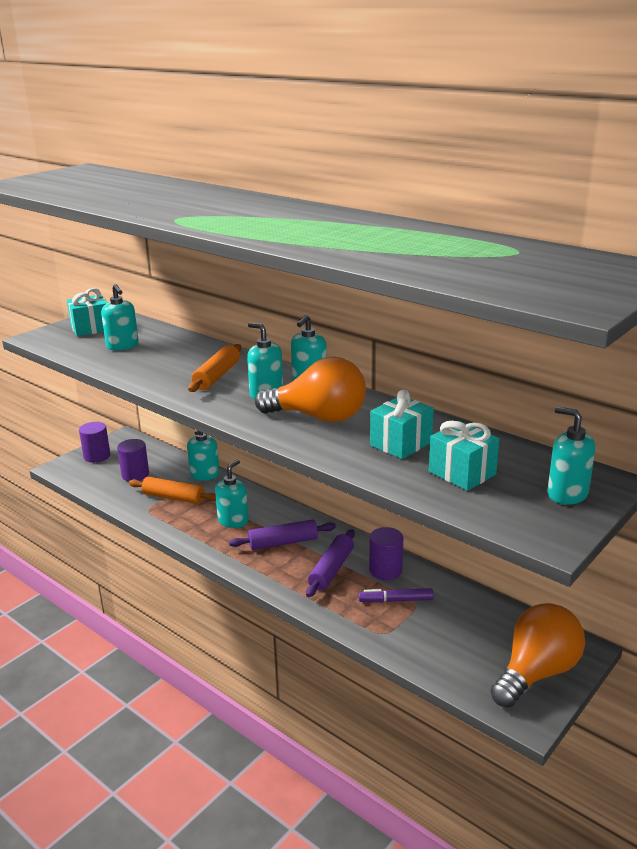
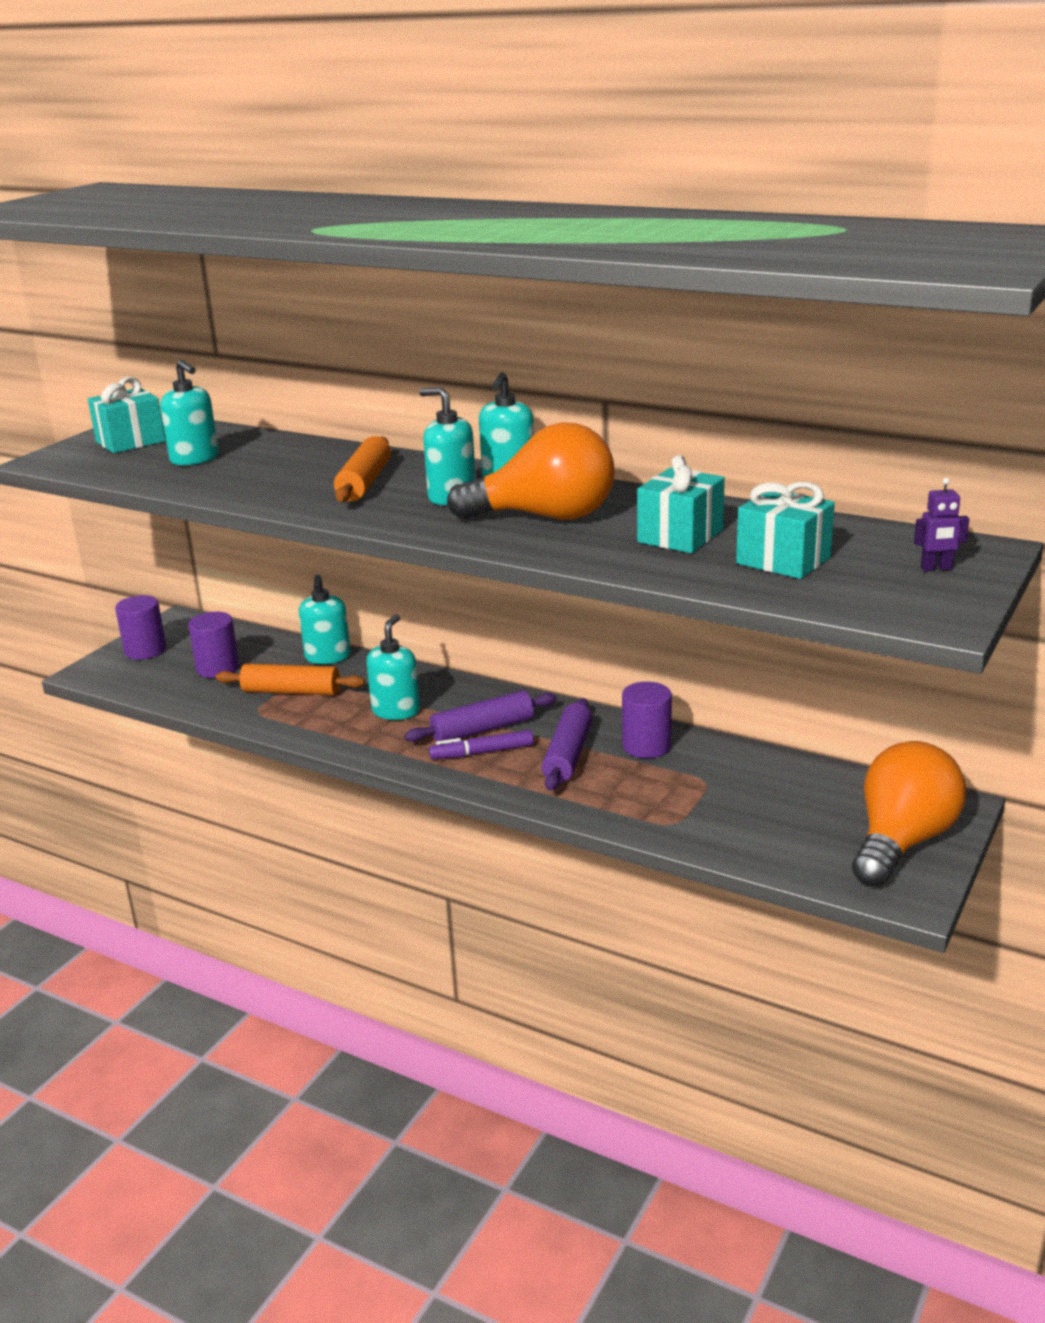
camera: 10 degrees left, 0 degrees up
(396, 600) = (675, 781): purple marker -> purple marker (482, 753)
(567, 494) = (936, 568): turquoise soap dispenser -> purple robot

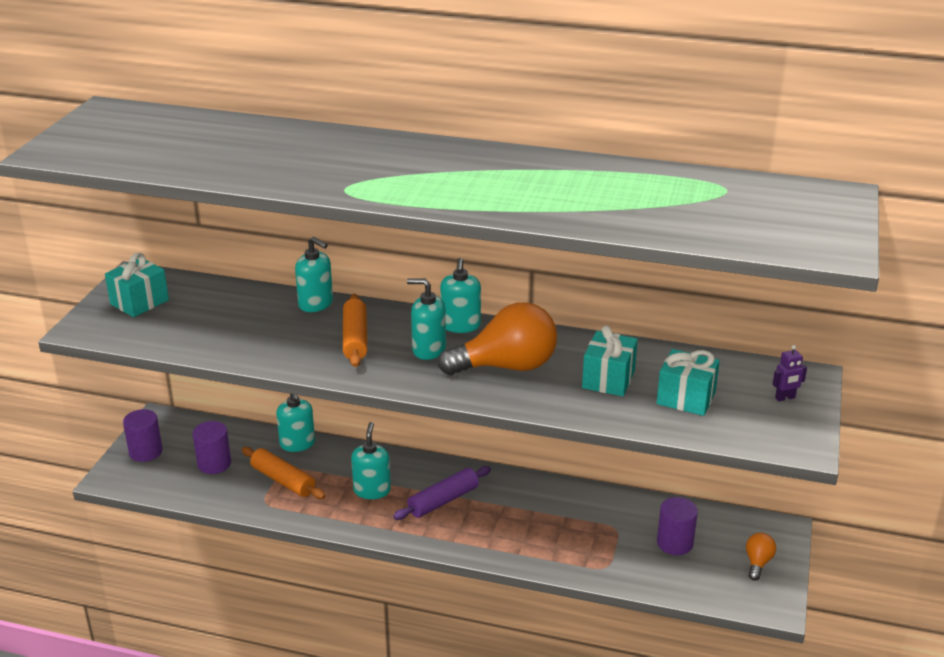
camera: 15 degrees left, 5 degrees up
(195, 459) = (205, 320): turquoise soap dispenser -> turquoise soap dispenser (316, 304)
(291, 691) = (283, 480): orange rolling pin -> orange rolling pin turned 45 degrees clockwise
(482, 753) = (451, 522): purple marker -> none
(568, 755) = (513, 516): purple rolling pin -> none
(646, 746) = (565, 502): purple cylinder -> purple cylinder (675, 543)
(902, 841) = (758, 563): orange light bulb -> orange light bulb, size x0.45

